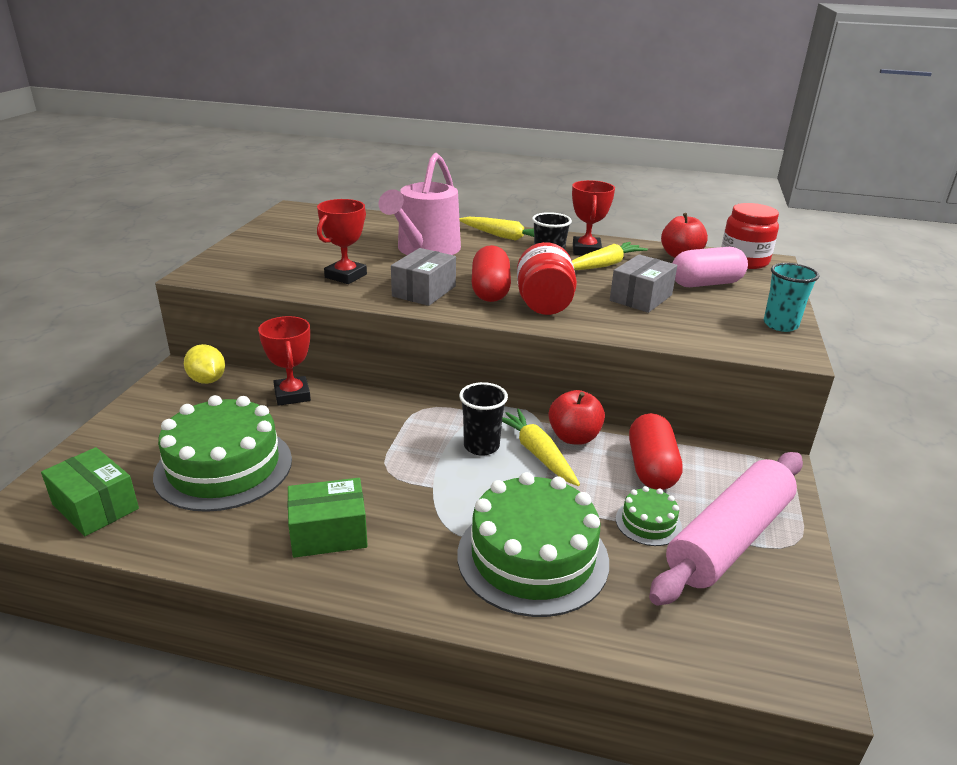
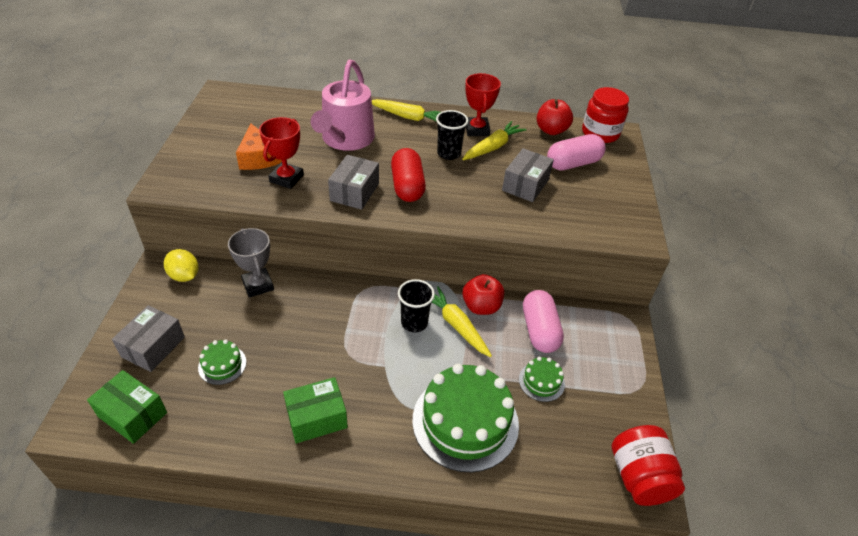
camera: 10 degrees left, 15 degrees up
(146, 442) = (153, 347): none -> grey box
(224, 467) = (222, 365): green cake -> green cake, size x0.46
(292, 395) = (258, 285): red trophy -> grey trophy
(319, 258) = (258, 158): none -> orange cheese
(544, 304) = (452, 200): red jar -> red jar (639, 477)
(651, 468) = (539, 330): red capsule -> pink capsule
(729, 539) = (597, 389): pink rolling pin -> none
(780, 325) = (630, 207): turquoise cup -> none

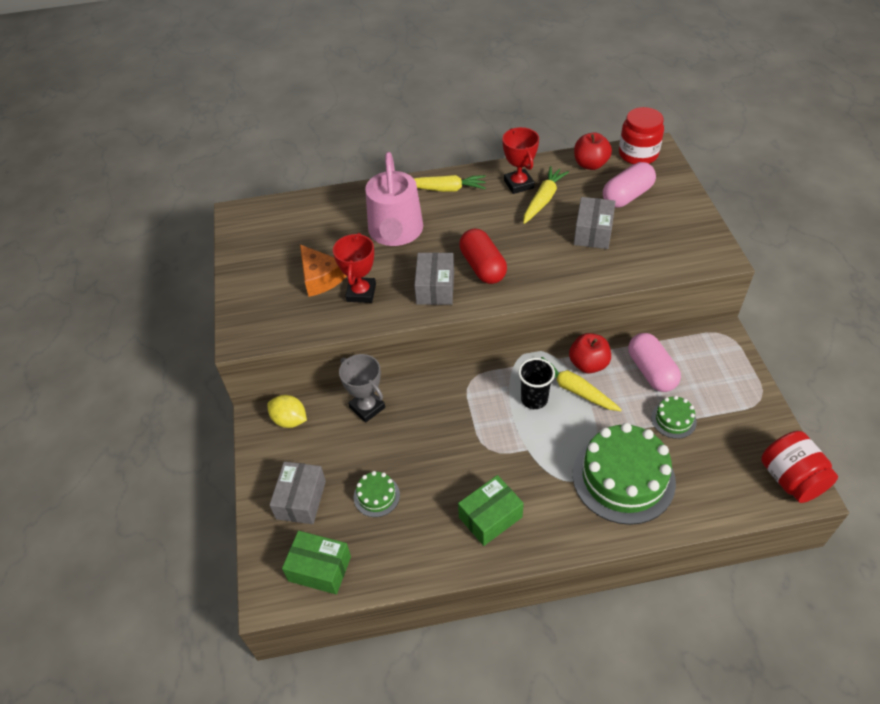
camera: 10 degrees left, 5 degrees up
(449, 153) = (504, 219): black cup -> none

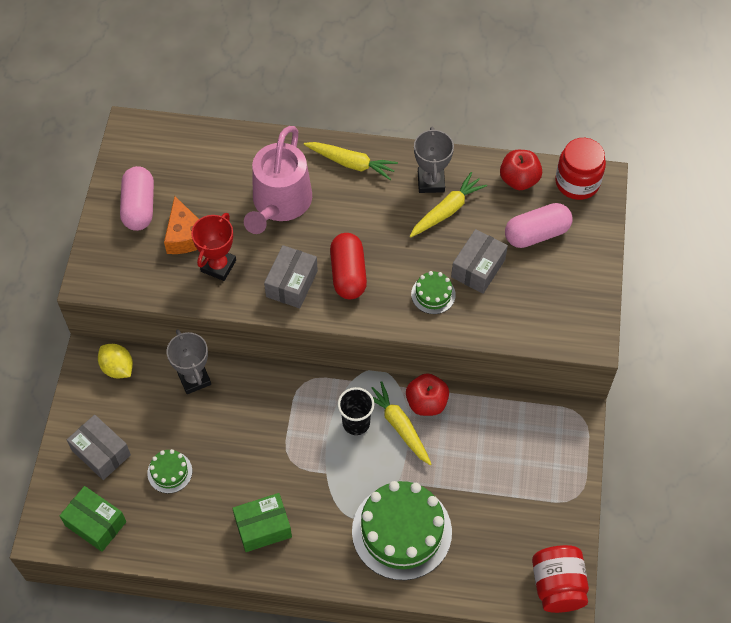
camera: 15 degrees right, 10 degrees up
(301, 499) = (101, 453): grey box -> grey box turned 75 degrees counterclockwise
(518, 184) = (431, 182): red trophy -> grey trophy
(651, 371) = (484, 431): pink capsule -> pink capsule (139, 207)
(673, 419) = (479, 489): green cake -> green cake (433, 294)

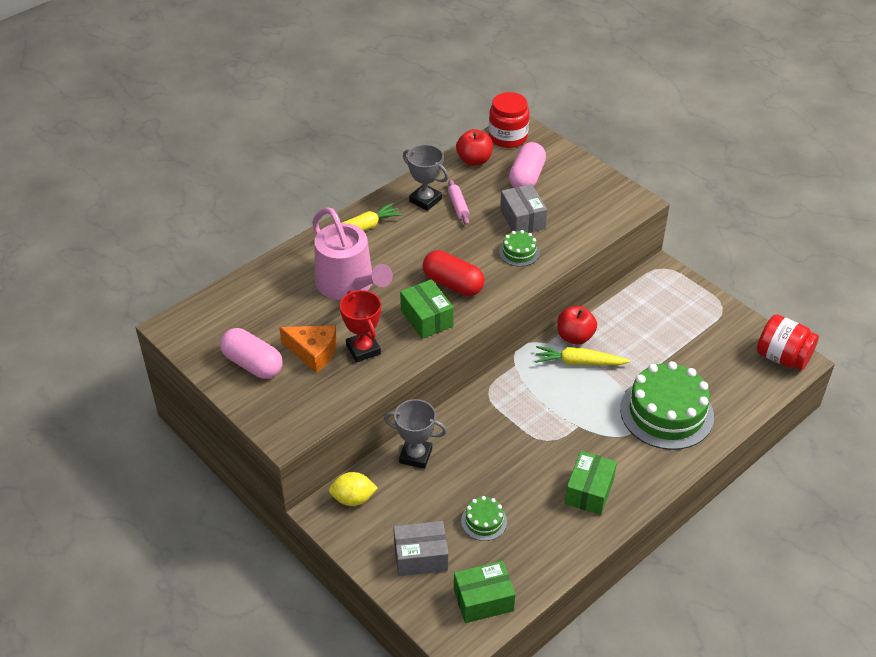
camera: 50 degrees left, 15 degrees down
(292, 284) = (427, 318): grey box -> green box
(356, 423) = (553, 384): black cup -> none
(447, 210) = (458, 206): yellow carrot -> pink rolling pin

